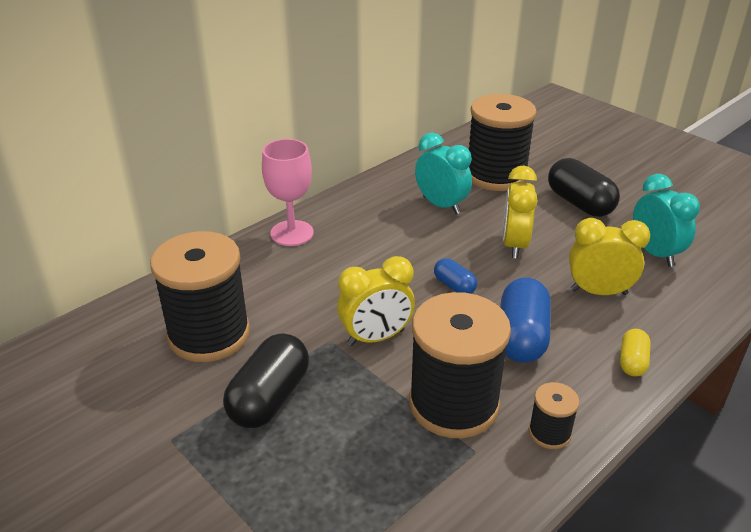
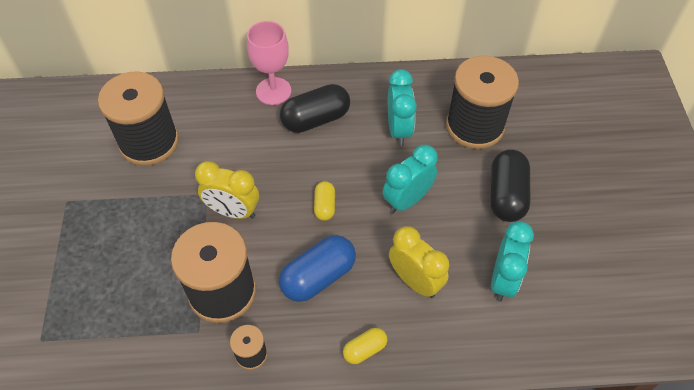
camera: 40 degrees right, 20 degrees up
(269, 398) = (135, 211): black capsule -> black capsule (315, 119)
(454, 286) = (324, 206): blue capsule -> yellow capsule
(514, 245) = (407, 200): yellow clock -> turquoise clock

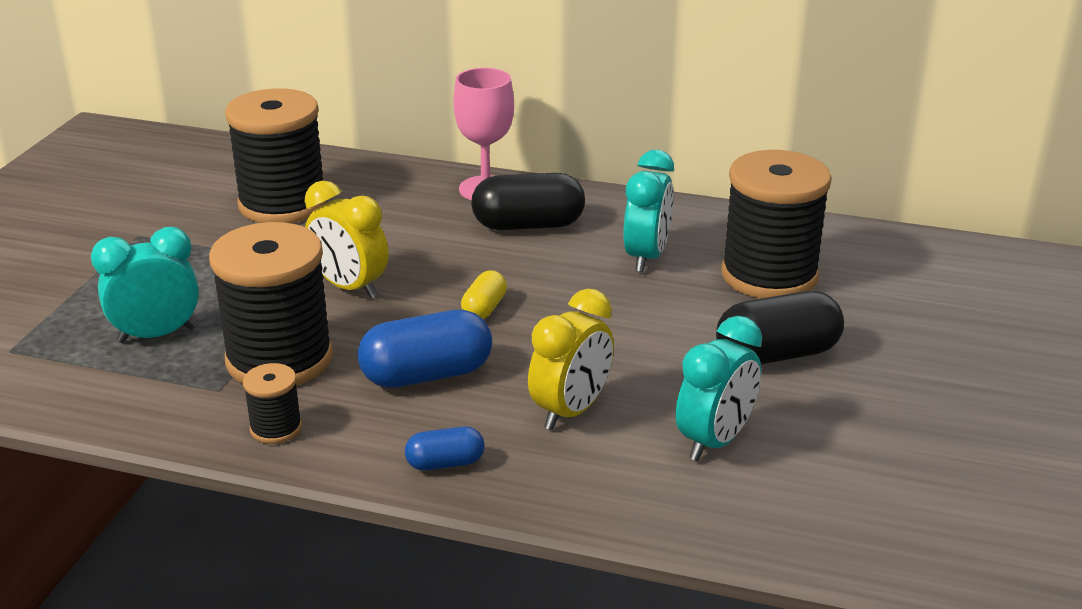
camera: 20 degrees right, 25 degrees down
(364, 349) = (445, 463): yellow capsule -> blue capsule
(407, 200) = (613, 328): turquoise clock -> turquoise clock (157, 335)
(415, 281) = (571, 411): yellow clock -> yellow clock turned 60 degrees clockwise
(506, 195) = (777, 354): black capsule -> black capsule turned 45 degrees clockwise

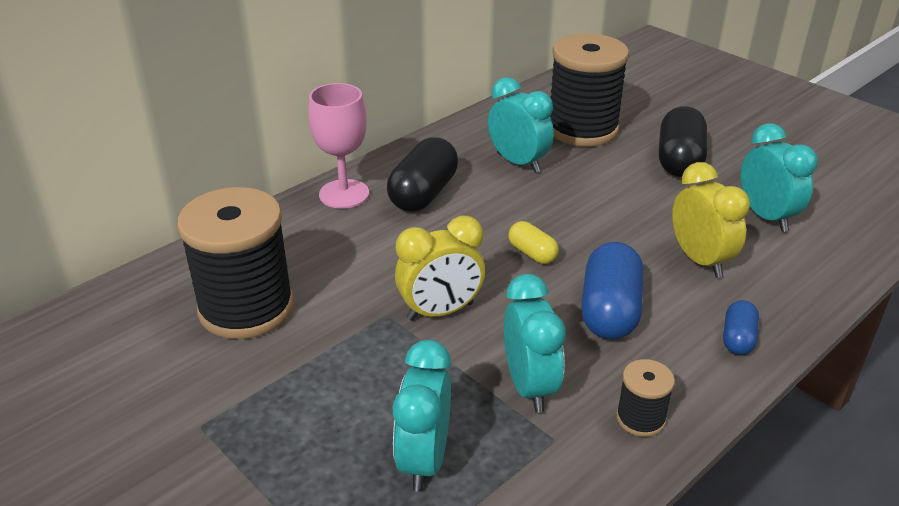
camera: 60 degrees left, 5 degrees up
(279, 359) = (529, 386): black spool -> turquoise clock

